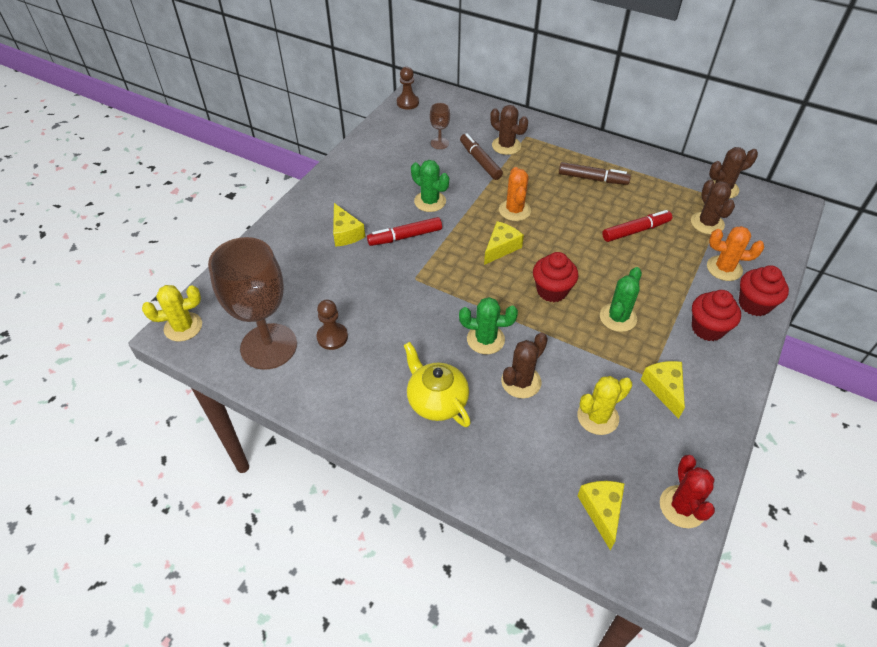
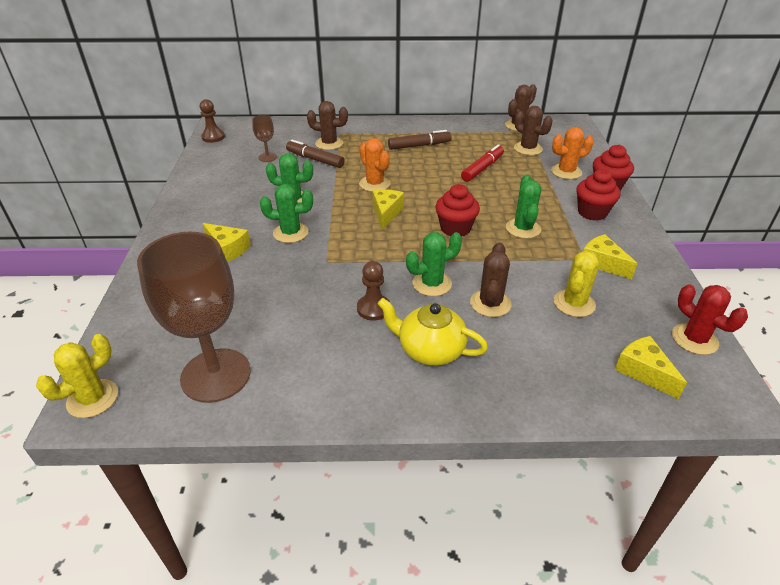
camera: 30 degrees left, 10 degrees down
(332, 337) = (282, 339): brown pawn -> brown pawn (373, 308)
(405, 237) = (290, 233): red marker -> green cactus

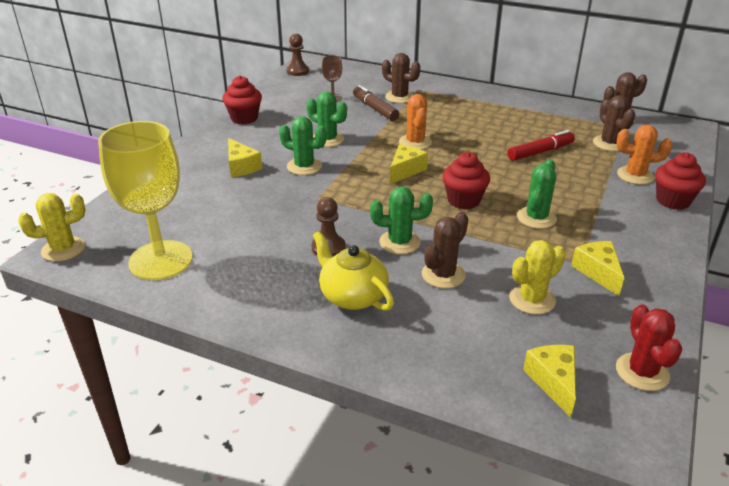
camera: 25 degrees right, 5 degrees down
(216, 375) = (161, 260): brown goblet -> yellow goblet
(419, 146) = (489, 117): brown marker -> none
(592, 212) = (630, 222): red cupcake -> red cupcake (244, 118)

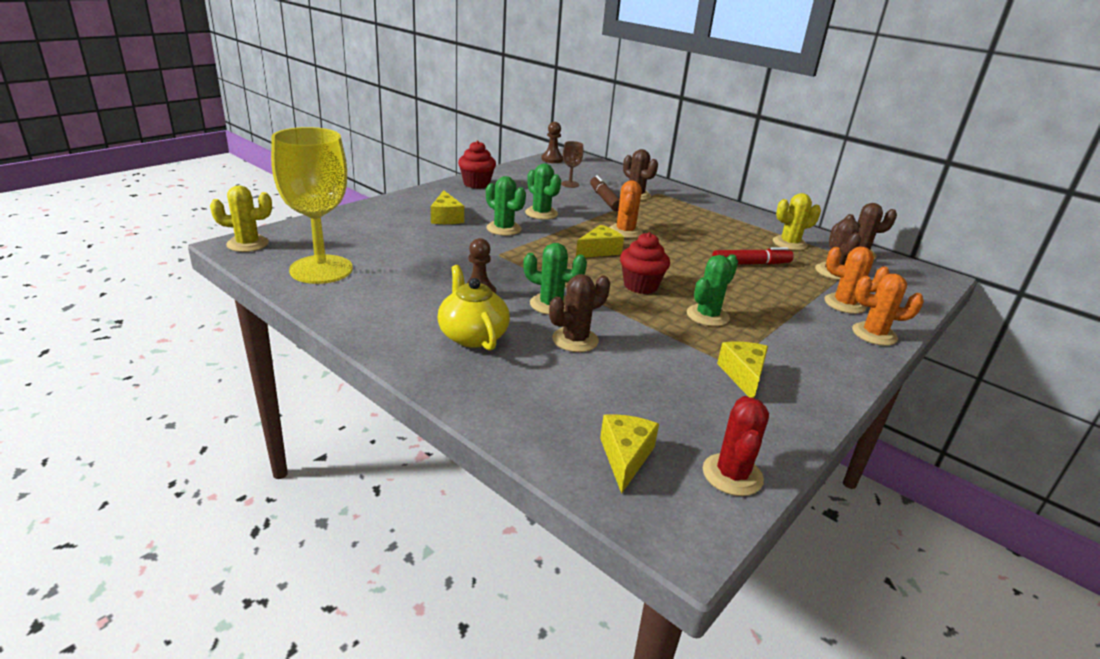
camera: 15 degrees right, 5 degrees down
(532, 299) = (653, 382): yellow cactus -> yellow cactus (789, 243)
(673, 201) = (874, 334): red cupcake -> orange cactus

